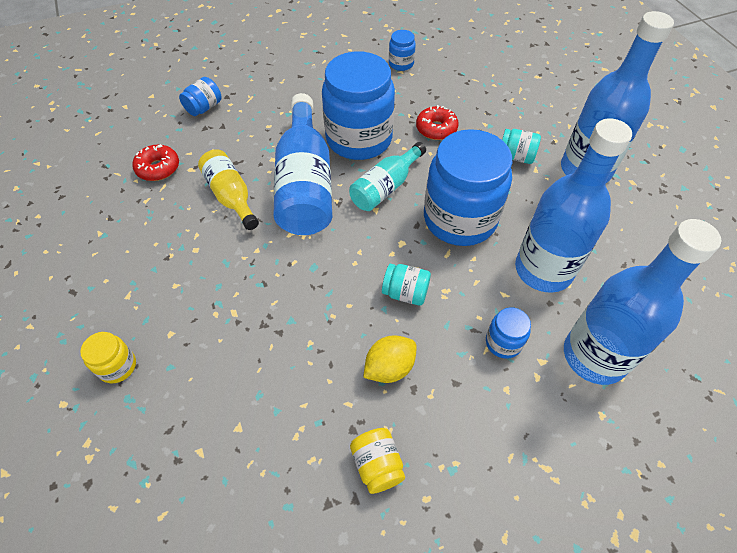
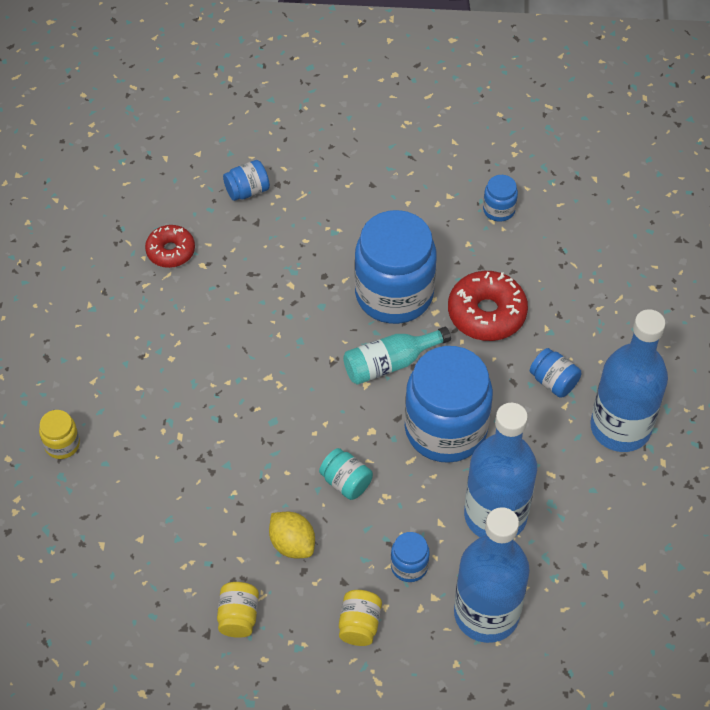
camera: 25 degrees right, 0 degrees up
(231, 196) = (229, 312): yellow bottle -> none
(305, 185) = (309, 328): blue bottle -> none
(389, 367) = (292, 544): yellow lemon -> yellow lemon turned 60 degrees clockwise
(436, 129) = (486, 313): red donut -> red donut, size x1.57
(495, 418) = (359, 625): none -> yellow jar
(516, 156) = (553, 382): turquoise jar -> blue jar

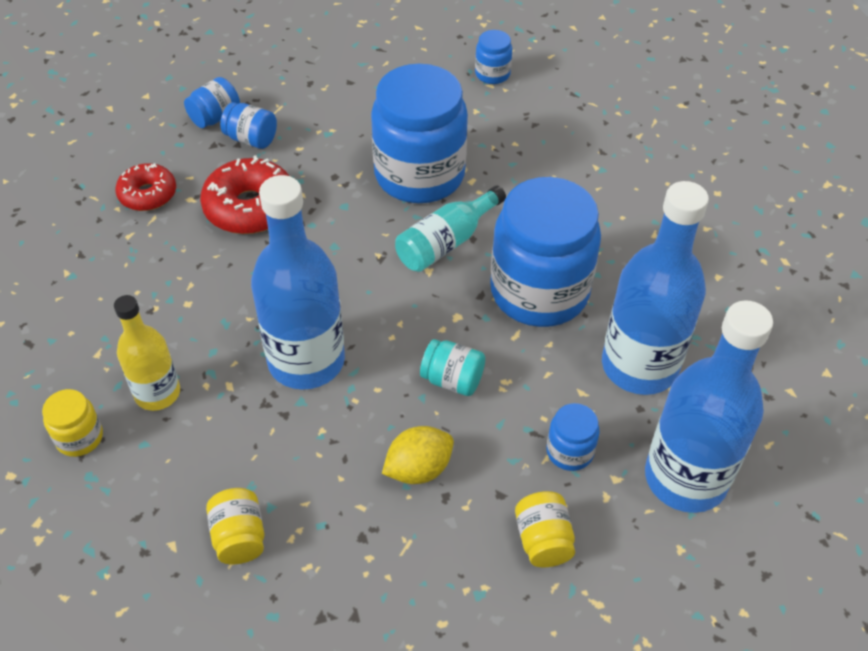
camera: 20 degrees left, 5 degrees down
(126, 426) = (157, 393): none -> yellow bottle
(238, 617) = (387, 580): yellow jar -> yellow jar (239, 537)
(292, 544) = (418, 469): yellow lemon -> yellow lemon turned 60 degrees counterclockwise
(486, 313) = (527, 169): red donut -> red donut (250, 207)
(553, 382) = (630, 214): blue jar -> blue jar (251, 139)
(620, 427) = (723, 240): blue bottle -> blue bottle (306, 361)

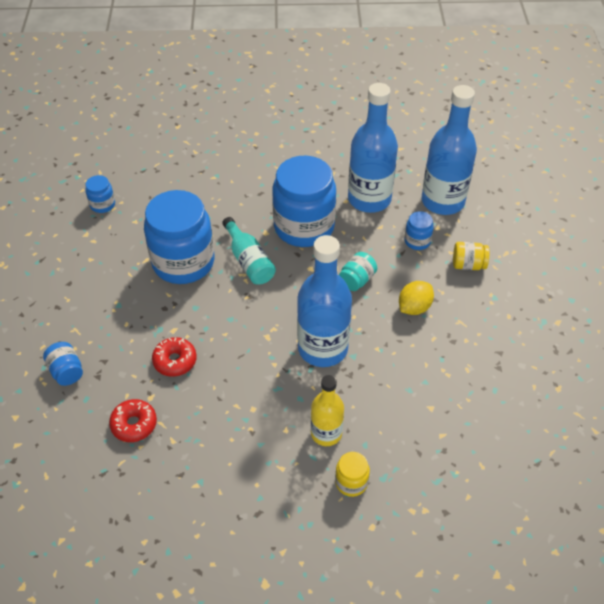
camera: 75 degrees left, 0 degrees up
(239, 537) = (443, 399): yellow jar -> none
(250, 207) = (175, 361): red donut -> red donut, size x0.64
(251, 139) = (103, 351): blue jar -> none
(418, 469) = (414, 307): yellow lemon -> yellow lemon turned 60 degrees clockwise

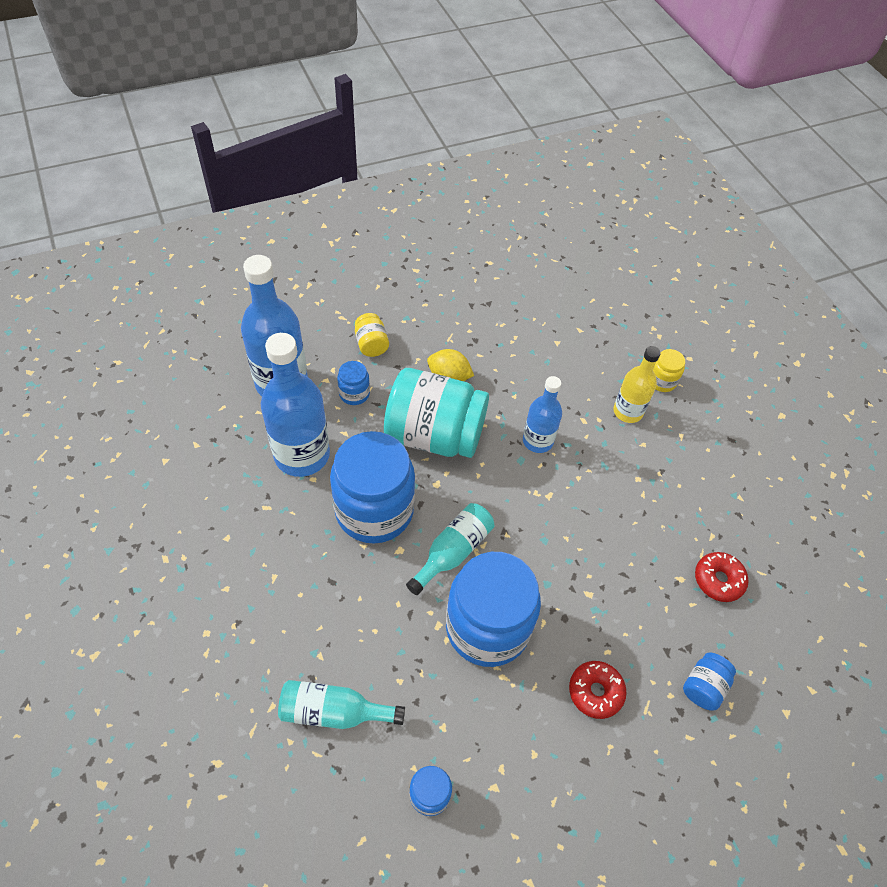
camera: 115 degrees left, 5 degrees up
(175, 176) = (333, 711): none -> turquoise bottle
(175, 361) = (626, 574): red donut -> red donut (595, 692)
(323, 348) = (537, 441): blue bottle -> blue bottle, size x0.58
(357, 280) = (434, 435): turquoise jar -> turquoise jar, size x2.33

